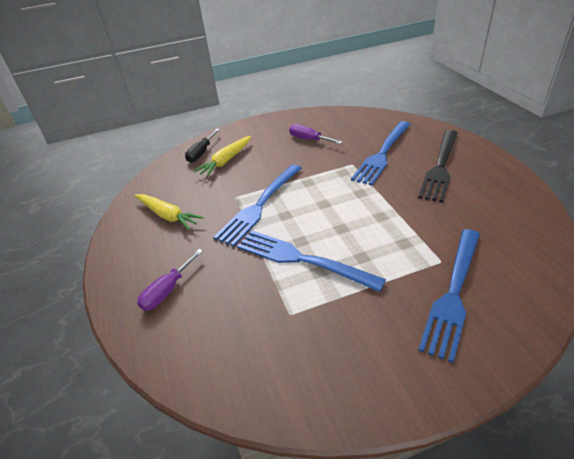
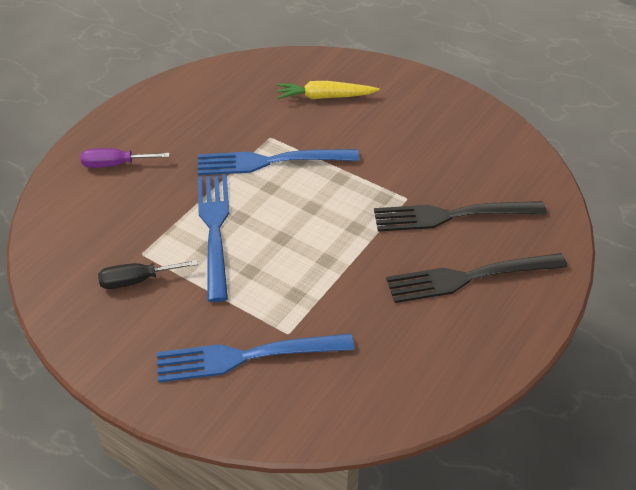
camera: 50 degrees right, 5 degrees up
(167, 216) = (205, 108): yellow carrot -> none
(201, 153) = (323, 71): black screwdriver -> black screwdriver (137, 281)
(309, 139) = (426, 140): purple screwdriver -> none
(382, 154) = (452, 215): blue fork -> black fork

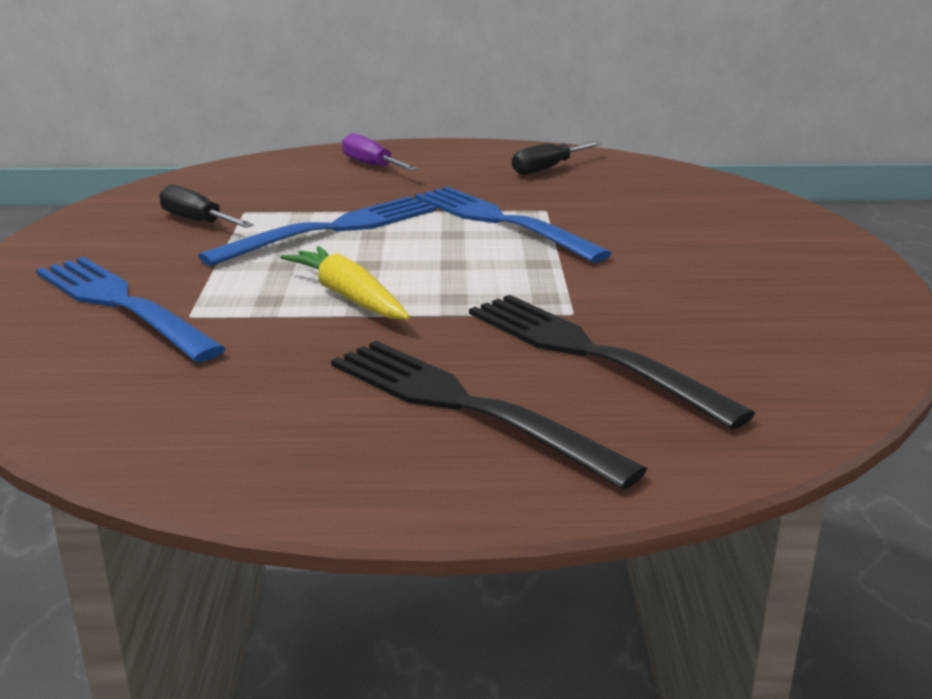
camera: 55 degrees right, 20 degrees down
(205, 101) = (547, 169): none -> black screwdriver
(325, 97) = (681, 214): yellow carrot -> yellow carrot (348, 296)

